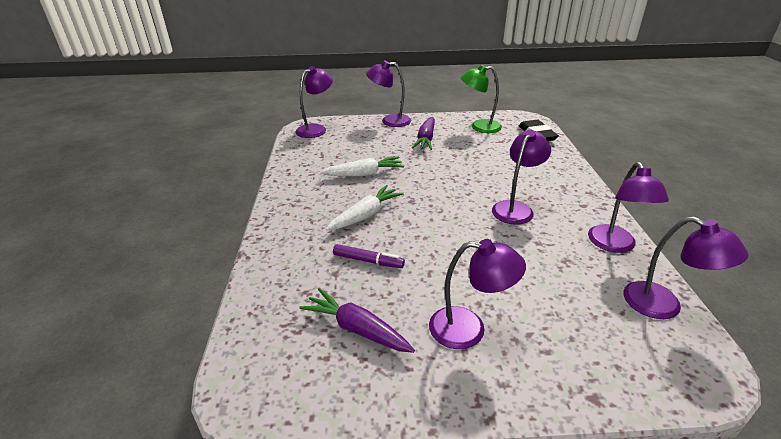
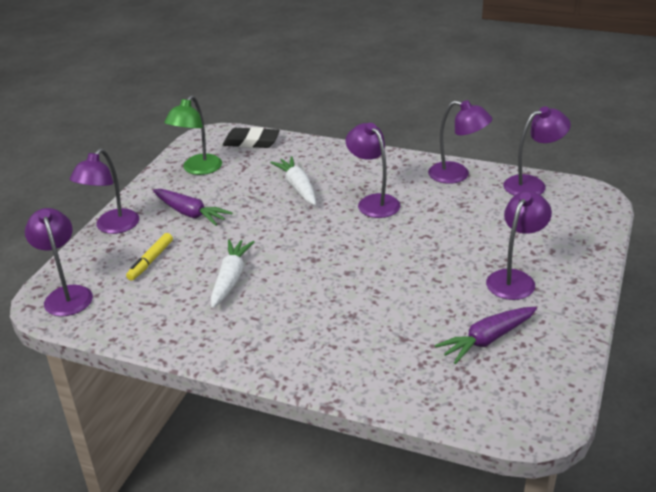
camera: 65 degrees left, 0 degrees up
(364, 142) = (151, 261): none -> yellow marker
(365, 215) = (317, 297): white carrot -> white carrot (298, 187)
(368, 261) = (397, 312): purple marker -> none

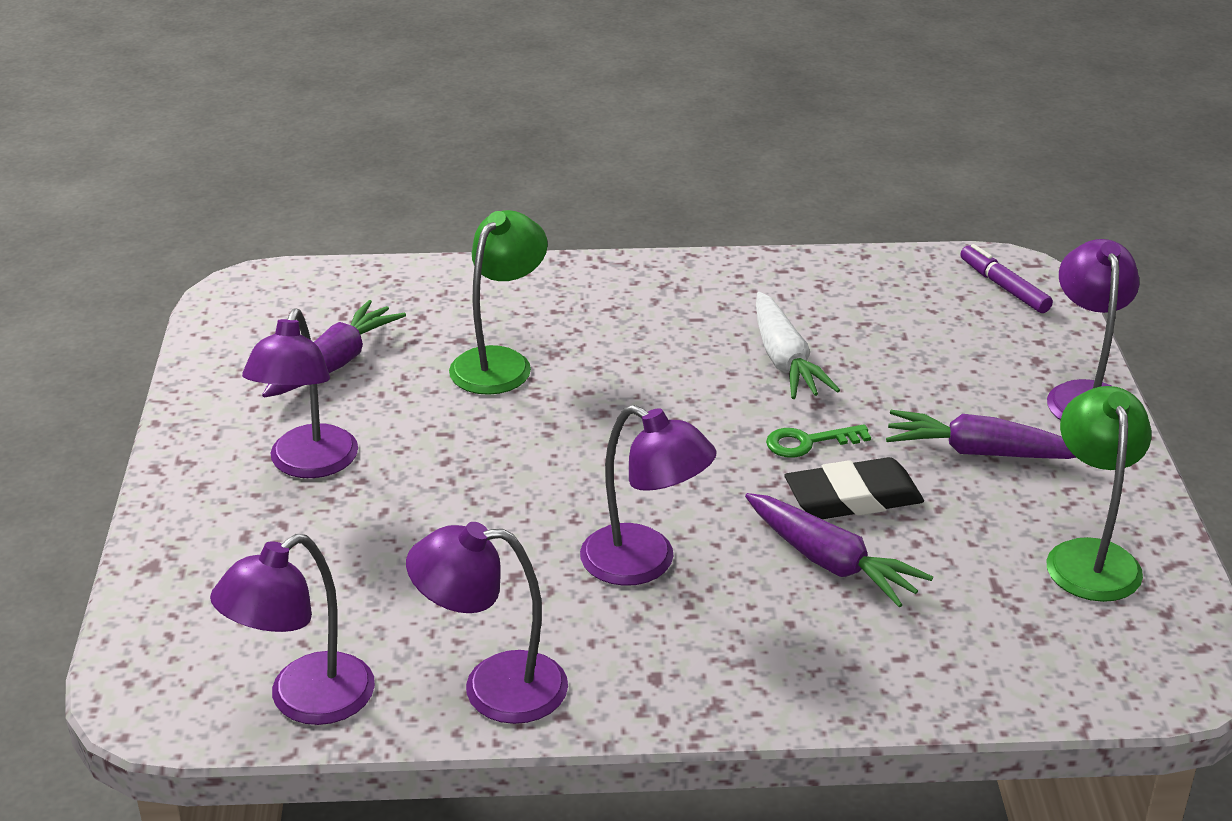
camera: 155 degrees right, 0 degrees up
(66, 294) = (1003, 287): purple lamp -> purple marker
(151, 261) = (943, 357): yellow marker -> none
(251, 142) = (1062, 671): black eraser -> black eraser (853, 497)
(260, 234) = (809, 442): none -> green key
(298, 187) = (830, 562): white carrot -> purple carrot
(386, 316) = (500, 362): none -> green lamp

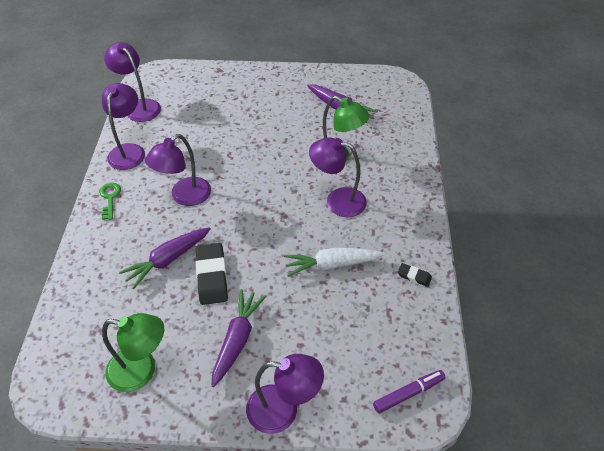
camera: 95 degrees right, 15 degrees up
(308, 464) = (270, 103): purple lamp -> purple lamp (337, 200)
(786, 279) = (414, 276): none -> black eraser
(809, 442) = (258, 265): green key -> green key (110, 198)

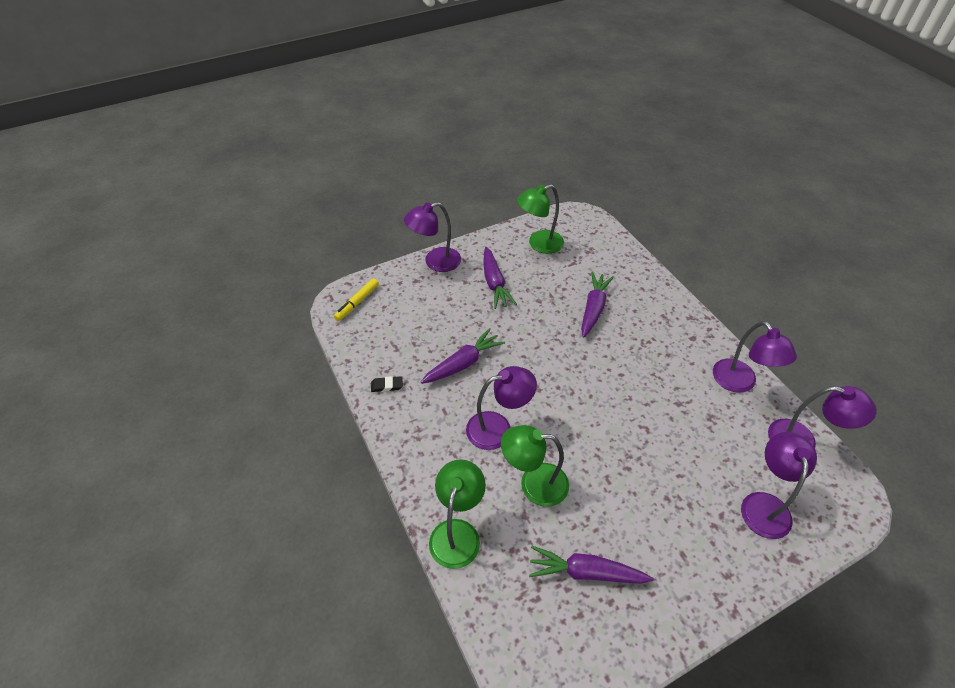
camera: 150 degrees right, 0 degrees up
(110, 198) = (695, 332): green key -> none
(184, 197) = (637, 363): purple lamp -> purple lamp (764, 504)
(212, 276) = (549, 313): black eraser -> none
(332, 265) = (463, 363): white carrot -> purple carrot
(407, 154) = (457, 532): none -> green lamp
(408, 393) = (357, 303): purple marker -> yellow marker

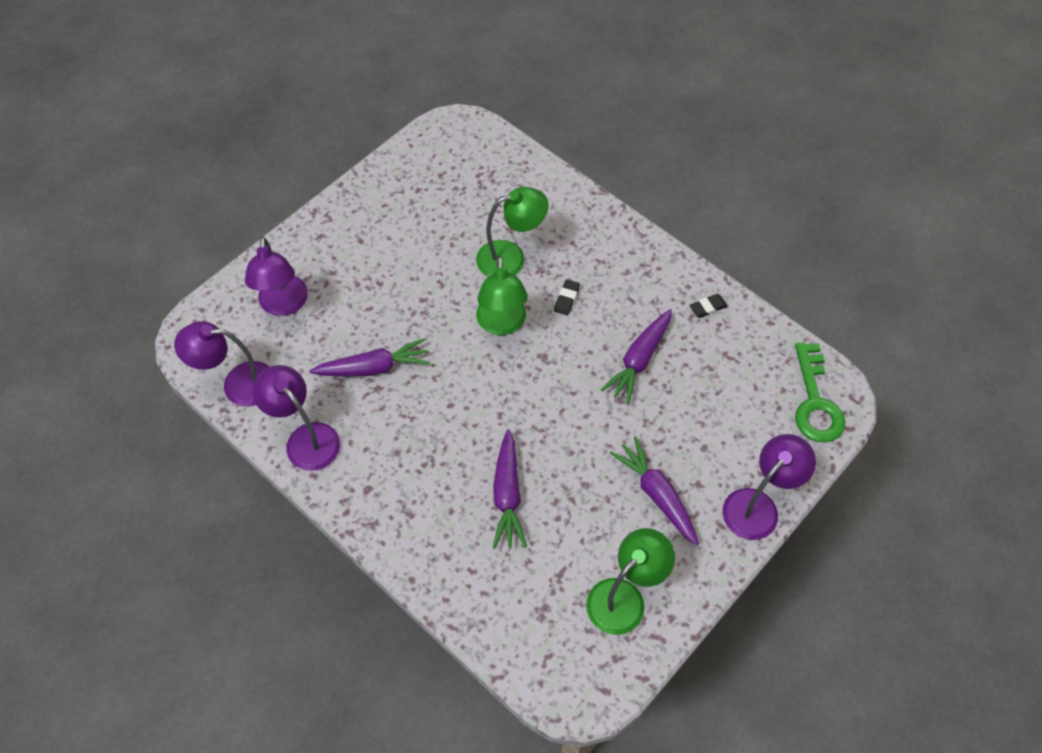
camera: 160 degrees right, 10 degrees up
(357, 303) = (815, 402): yellow marker -> green key
(457, 532) = (563, 199): green lamp -> green lamp (502, 324)
(498, 428) = (566, 299): purple lamp -> black eraser
(586, 572) = (442, 203): purple carrot -> purple carrot (373, 368)

